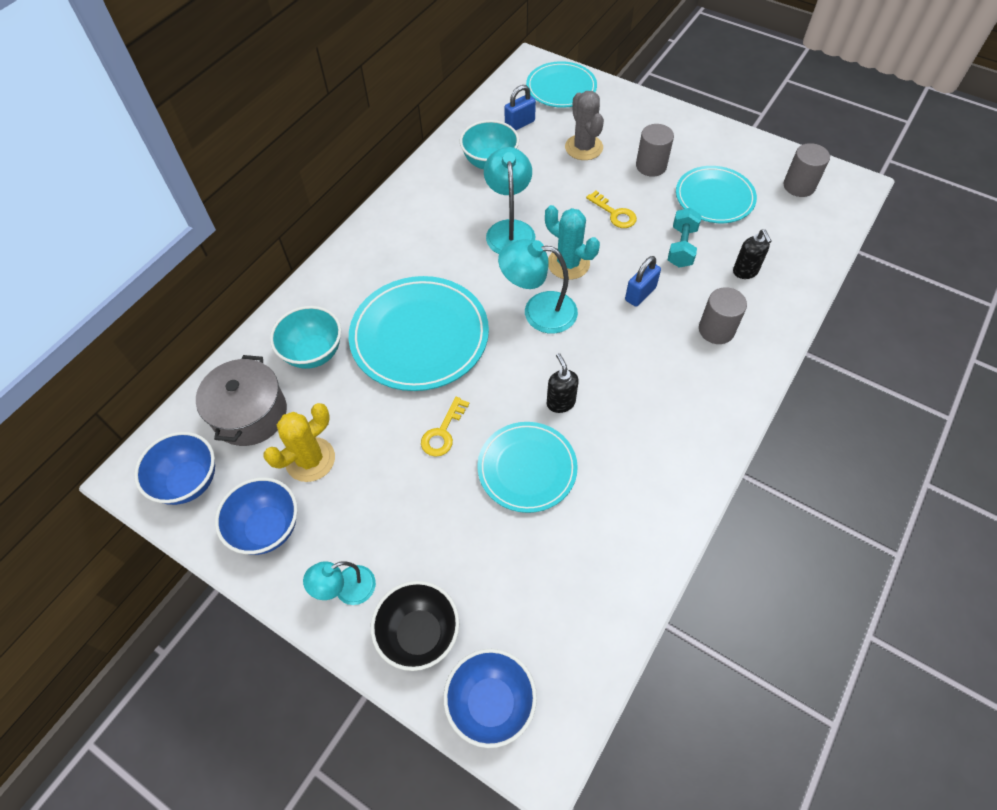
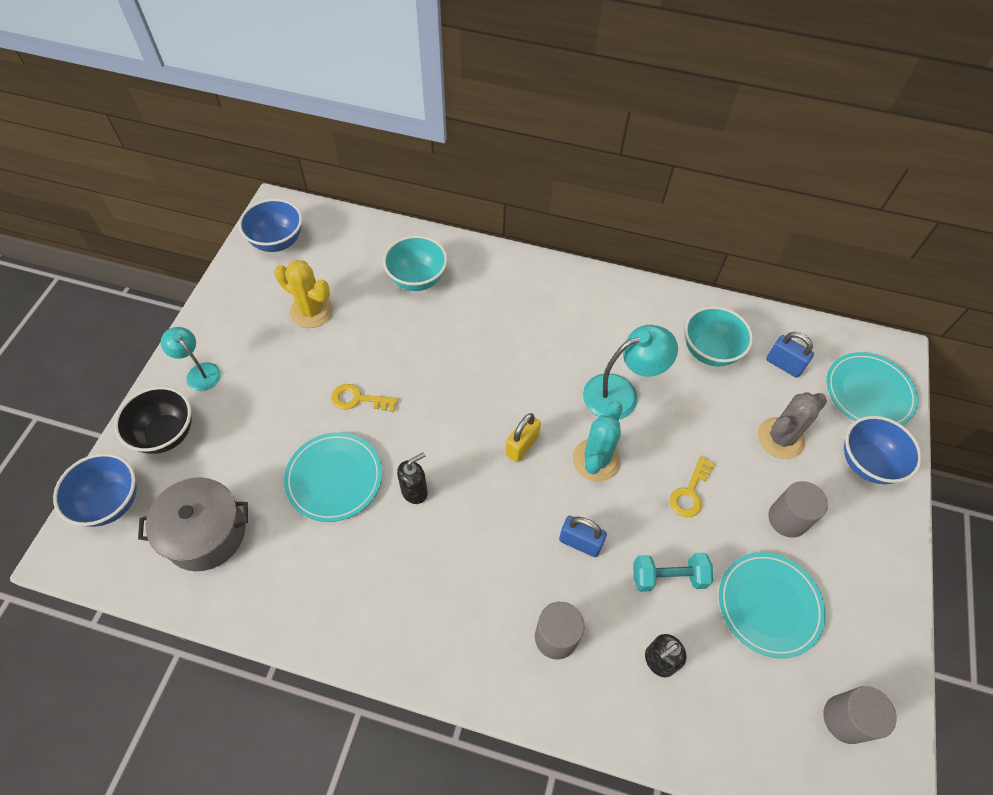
camera: 70 degrees right, 0 degrees up
(250, 414) = (345, 258): grey pot -> grey pot (206, 533)
(267, 528) = (245, 303): blue bowl -> blue bowl (867, 463)
(419, 336) = (459, 352): turquoise plate -> none
(538, 311) = (522, 446): turquoise lamp -> yellow padlock

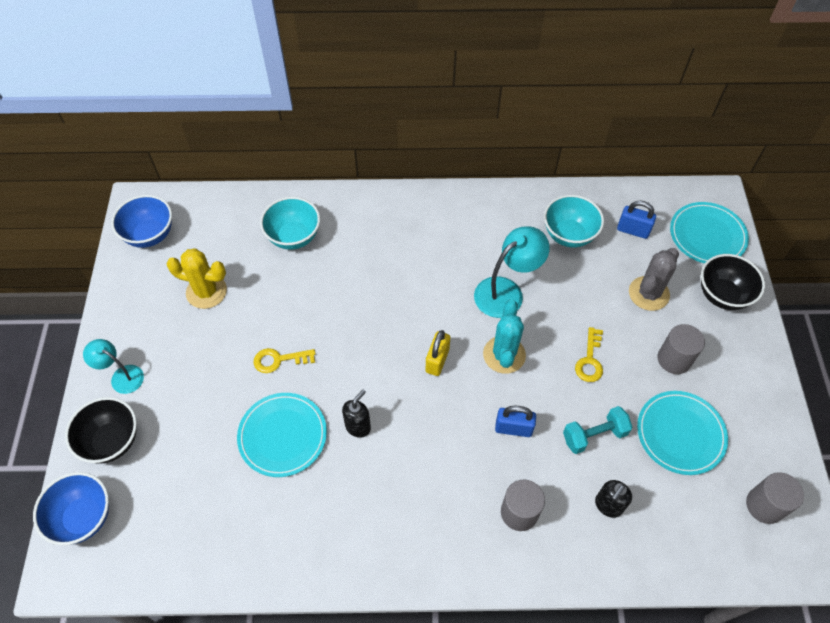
camera: 15 degrees left, 0 degrees up
(206, 533) = (184, 518): grey pot -> none
(867, 463) = (722, 295): blue bowl -> black bowl

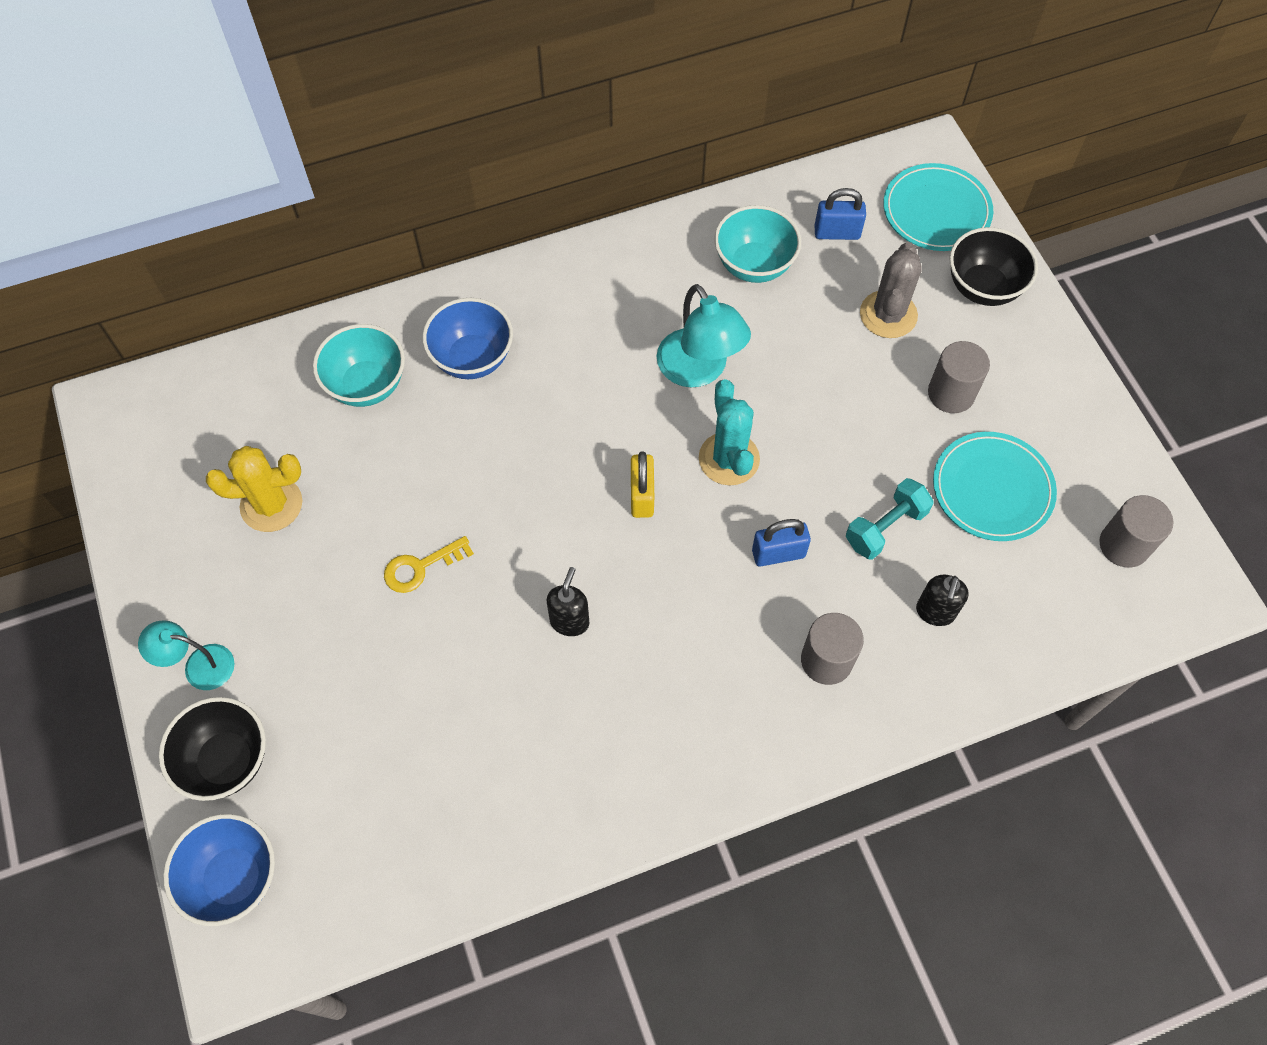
camera: 20 degrees left, 5 degrees up
(150, 235) = (147, 448): blue bowl -> blue bowl (472, 358)
(282, 436) = (470, 669): turquoise plate -> none
(506, 291) = (699, 370): turquoise lamp -> turquoise lamp turned 120 degrees clockwise
(590, 360) = (844, 429): yellow key -> none

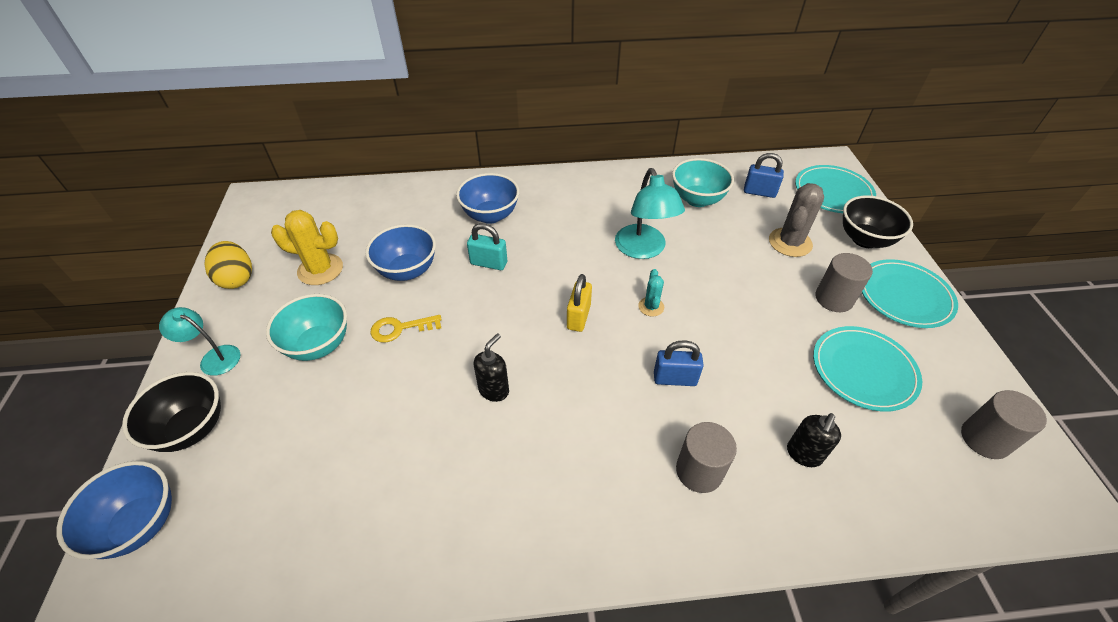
camera: 15 degrees right, 15 degrees down
(161, 546) = (237, 278): none -> yellow egg
(367, 385) = (416, 217): turquoise bowl -> turquoise bowl (318, 345)
(392, 478) = (407, 270): none -> blue bowl
(498, 440) = (489, 263): none -> turquoise padlock
(729, 459) = (651, 307): turquoise cactus -> turquoise cactus, size x0.55
(885, 527) = (768, 379): turquoise dumbbell -> none
(1035, 369) = (904, 296): none -> turquoise plate

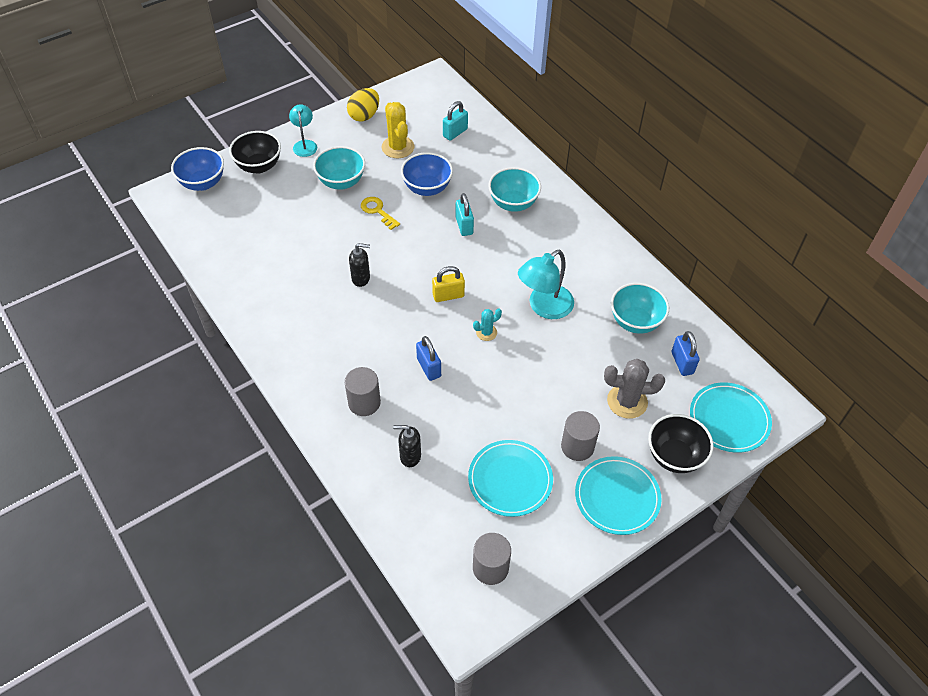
camera: 60 degrees right, 5 degrees up
(351, 216) = (455, 133): none -> turquoise padlock
(490, 215) = (513, 203): blue bowl -> turquoise bowl

